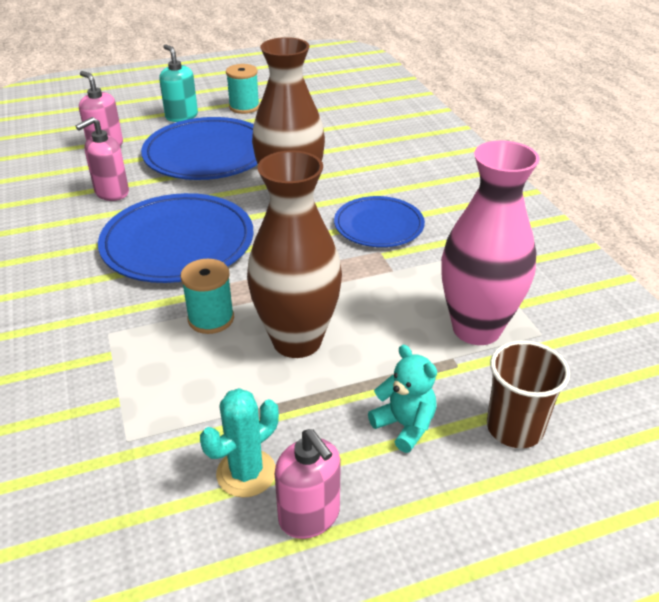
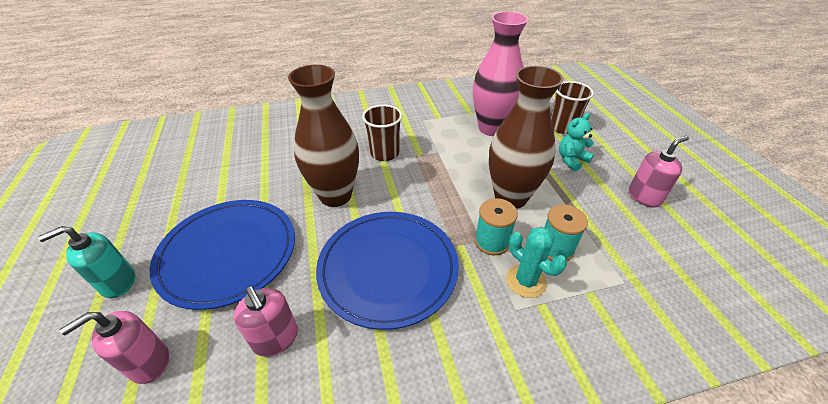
camera: 85 degrees left, 5 degrees up
(244, 107) = (137, 225): turquoise spool -> turquoise spool (555, 248)
(246, 473) = (627, 221): turquoise cactus -> turquoise cactus (526, 281)
(378, 225) = (385, 153): blue plate -> brown cup

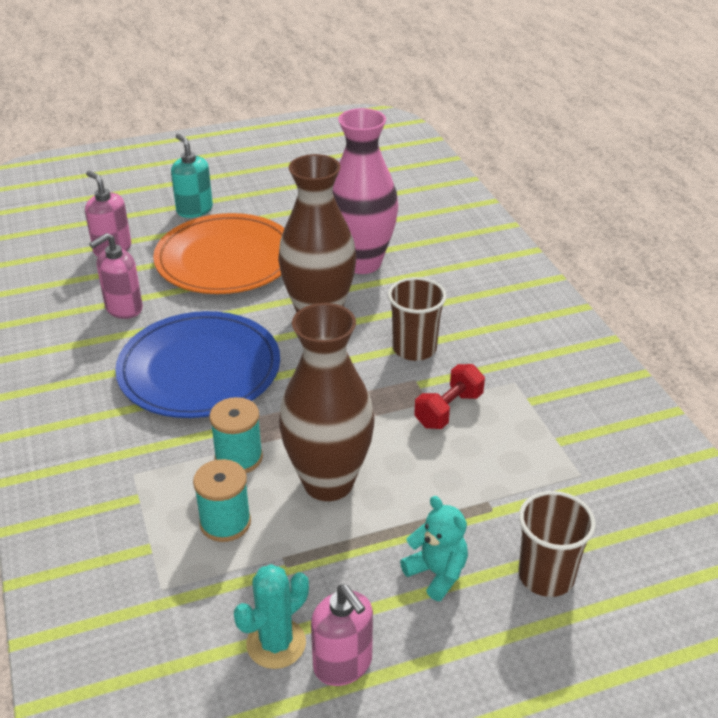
camera: 85 degrees right, 5 degrees down
(228, 254) = (226, 259): blue plate -> orange plate
(444, 145) = (448, 410): none -> red dumbbell
(492, 128) = (513, 469): pink vase -> pink vase (361, 263)
(526, 281) = (173, 486): turquoise cactus -> turquoise cactus (276, 643)

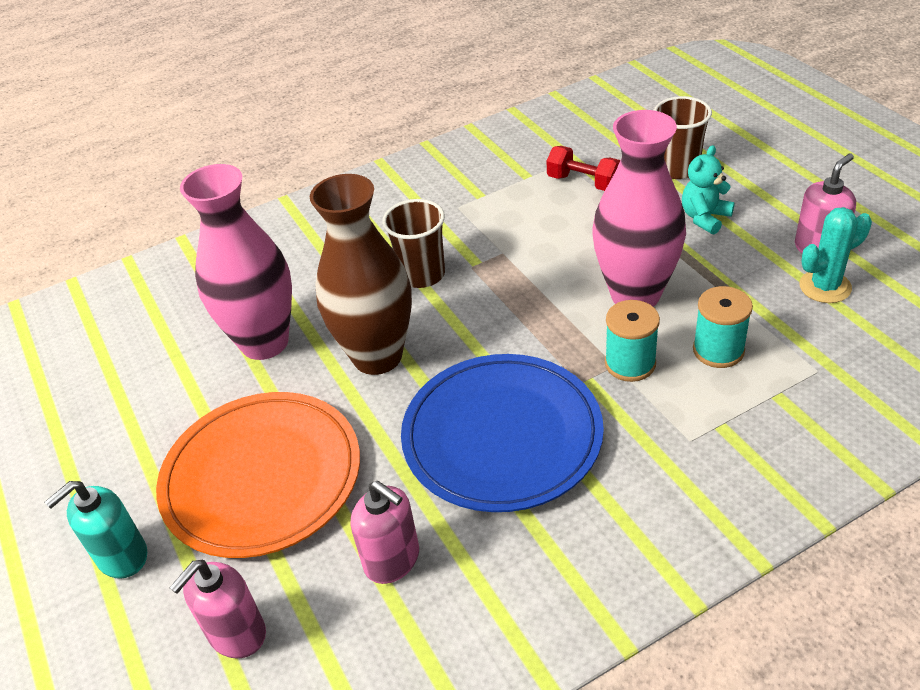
camera: 95 degrees left, 5 degrees up
(276, 643) = (825, 287): turquoise cactus -> turquoise cactus turned 60 degrees counterclockwise
(328, 482) = (635, 295): brown vase -> pink vase
(448, 410) = (509, 239): red dumbbell -> red dumbbell (583, 182)

